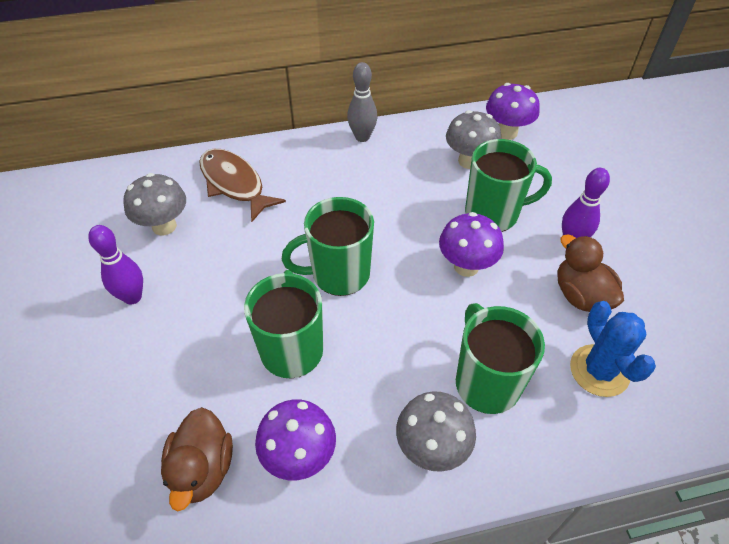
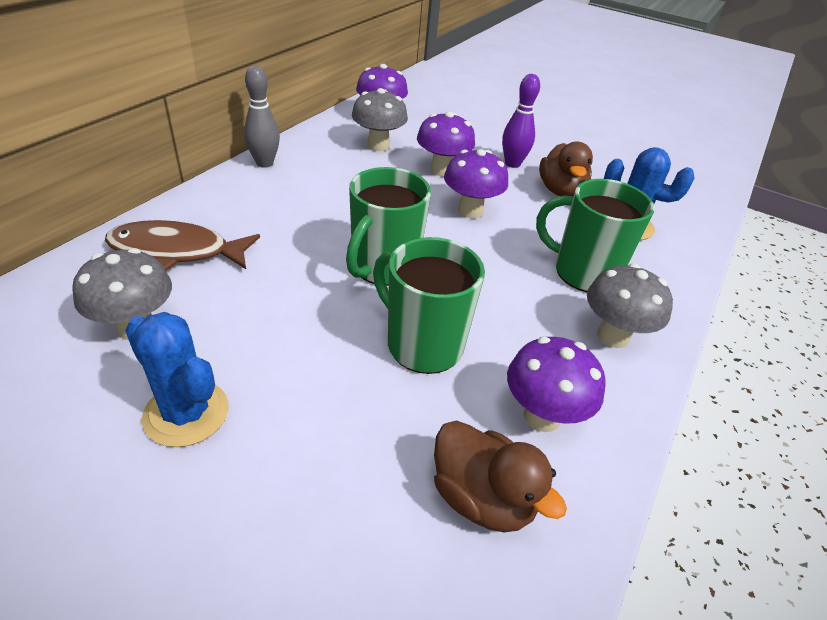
camera: 50 degrees left, 10 degrees down
(132, 297) = (186, 413): purple bowling pin -> blue cactus
(493, 213) = (442, 170): green mug -> purple mushroom
(581, 295) = (560, 191): brown duck -> brown duck turned 105 degrees counterclockwise

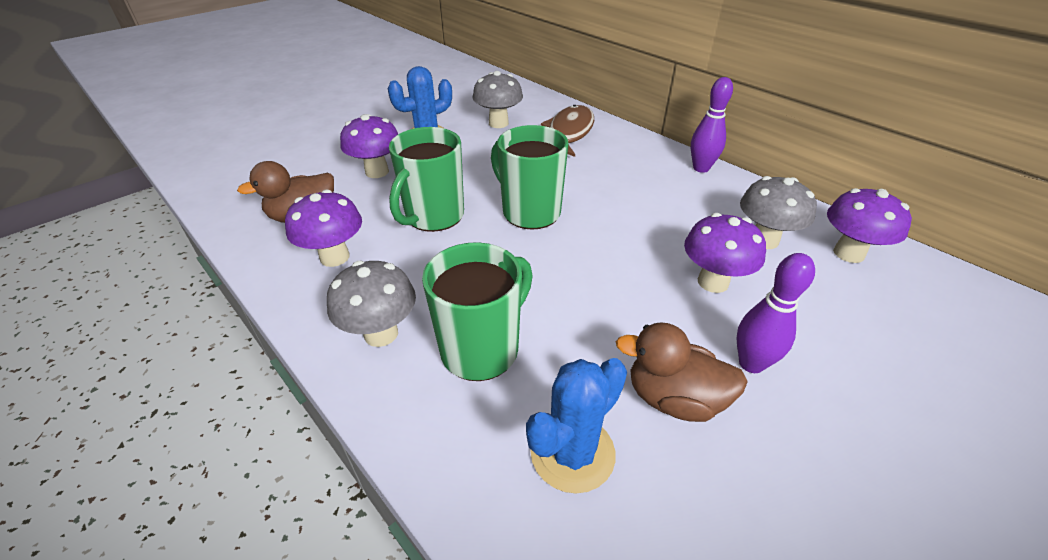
camera: 110 degrees right, 0 degrees up
(264, 163) = (701, 168): grey bowling pin -> purple bowling pin
(422, 344) = (433, 216): green mug -> green mug turned 150 degrees clockwise
(470, 211) = (618, 285): purple mushroom -> purple mushroom (377, 172)

